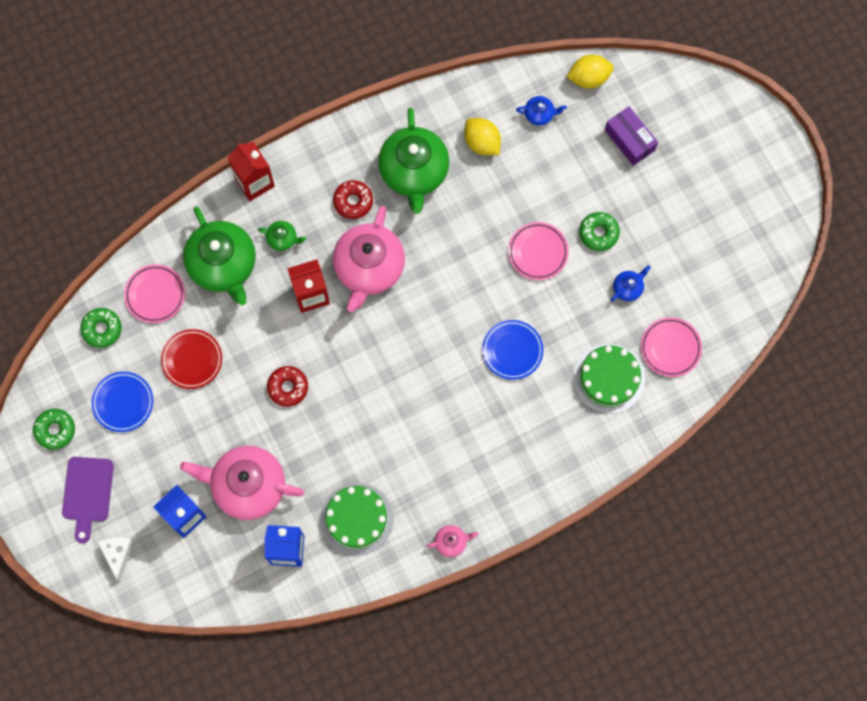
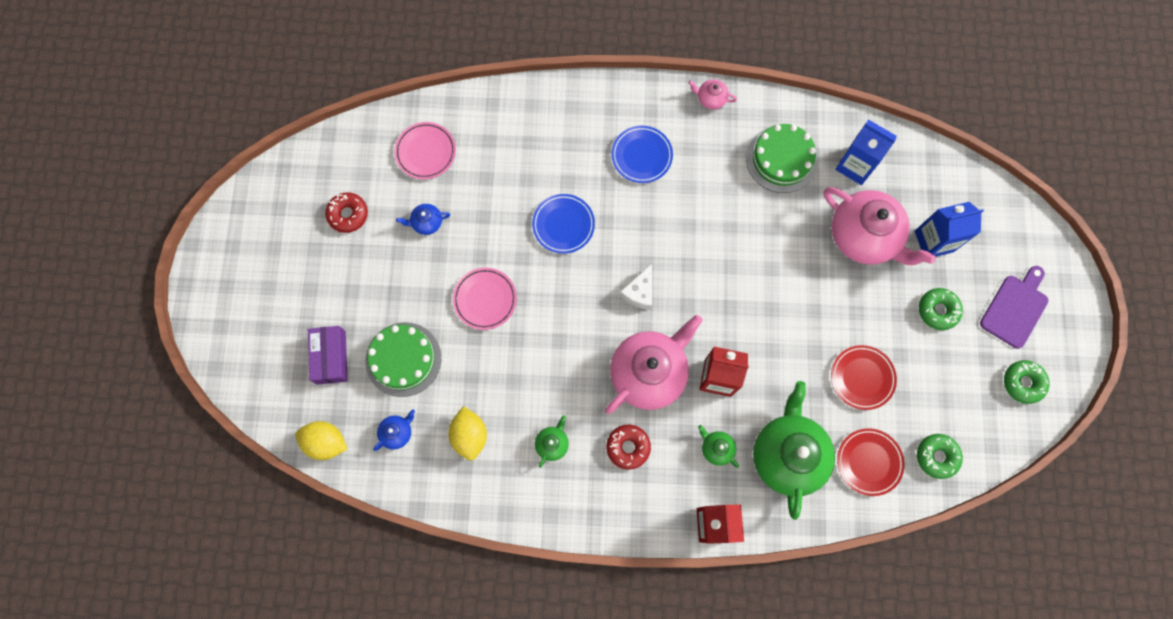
camera: 150 degrees left, 0 degrees up
(118, 554) = (1009, 241): white cheese -> white cheese (639, 292)
(123, 402) = (946, 373): blue plate -> blue plate (641, 156)
(155, 295) = (869, 462): pink plate -> red plate
(288, 387) = (784, 303): red donut -> red donut (348, 214)
(414, 172) = (552, 443): green teapot -> green teapot, size x0.43
(539, 114) = (397, 432): blue teapot -> blue teapot turned 105 degrees clockwise
(598, 233) = (419, 286): green donut -> green donut (938, 310)
(609, 378) = (495, 156): green cake -> green cake (403, 359)

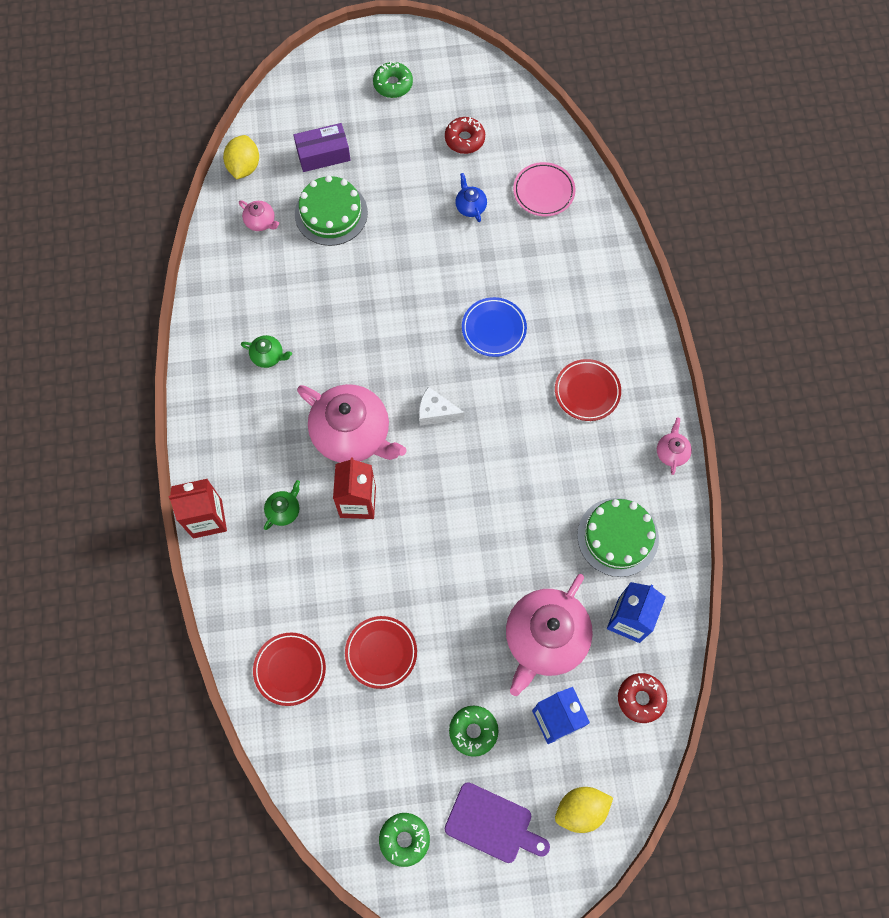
camera: 80 degrees right, 5 degrees down
(397, 432) = (261, 222): blue teapot -> pink teapot
(470, 435) = (266, 283): yellow lemon -> yellow lemon (580, 809)
(485, 299) = (402, 272): pink plate -> none
(628, 447) = (274, 425): red donut -> red donut (641, 698)
(641, 156) = (587, 391): blue plate -> red plate
(787, 454) = (287, 583): green teapot -> none
(936, 456) = (305, 744): green donut -> green donut (393, 84)

